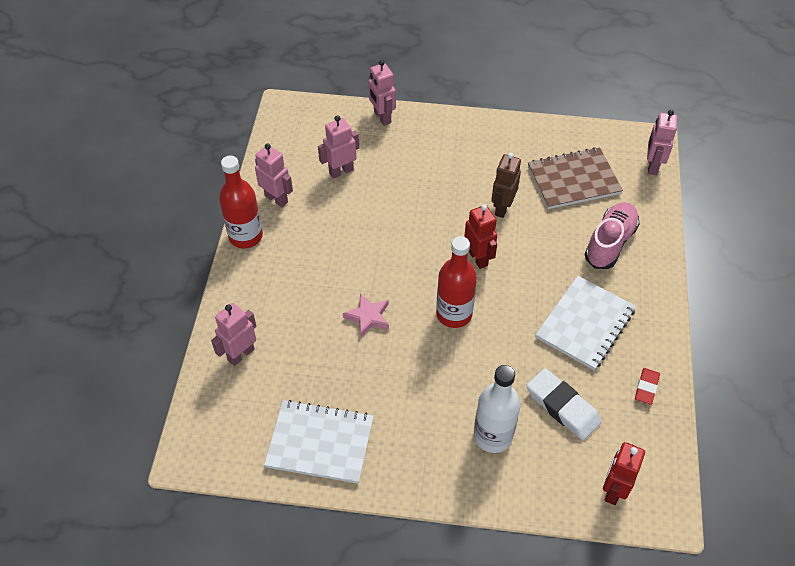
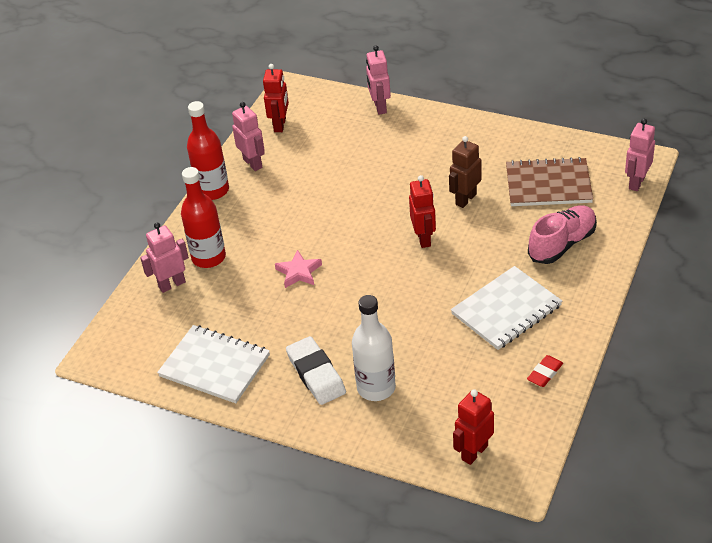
camera: 20 degrees right, 10 degrees down
(289, 151) = (280, 125): none -> red robot
(341, 171) = (322, 148): pink robot -> none
(454, 314) = (381, 282): red bottle -> red bottle (208, 257)
(562, 407) = (453, 375): white eraser -> white eraser (316, 374)

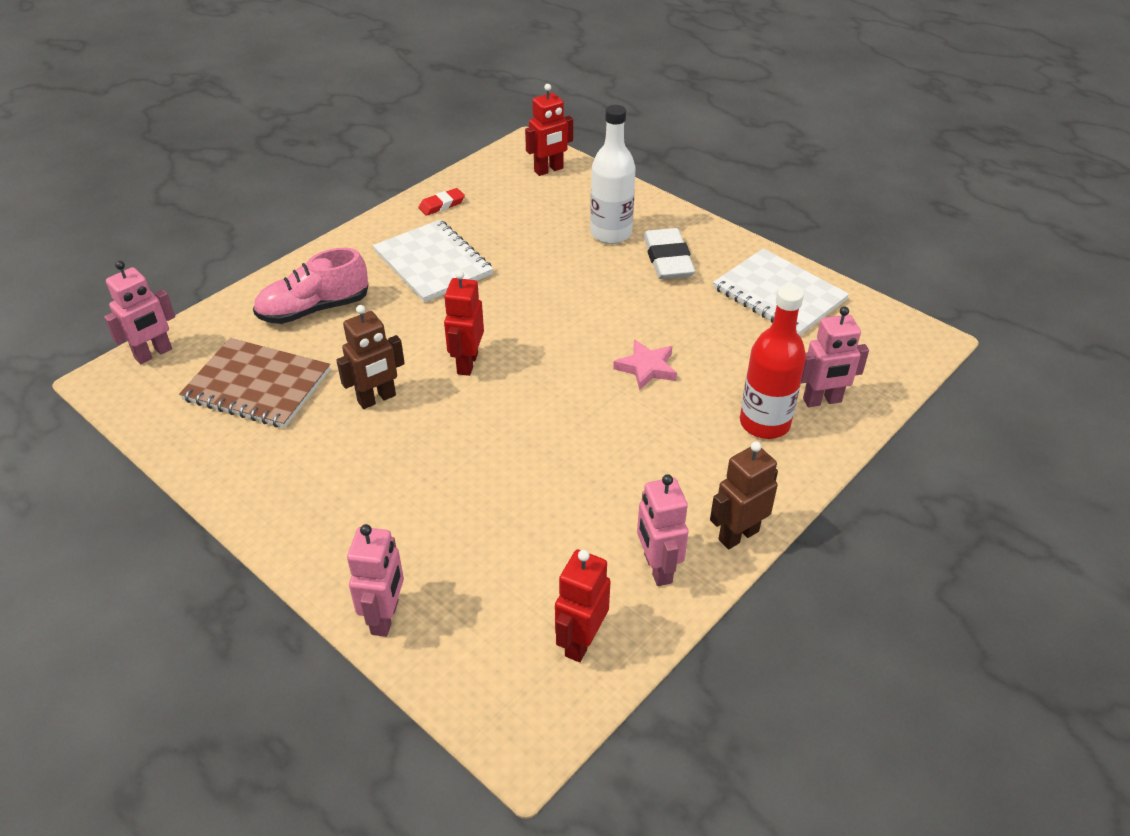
camera: 165 degrees left, 0 degrees up
(213, 190) = (738, 535): red bottle -> brown robot
(506, 310) = (433, 263): white notebook -> white notebook turned 75 degrees clockwise

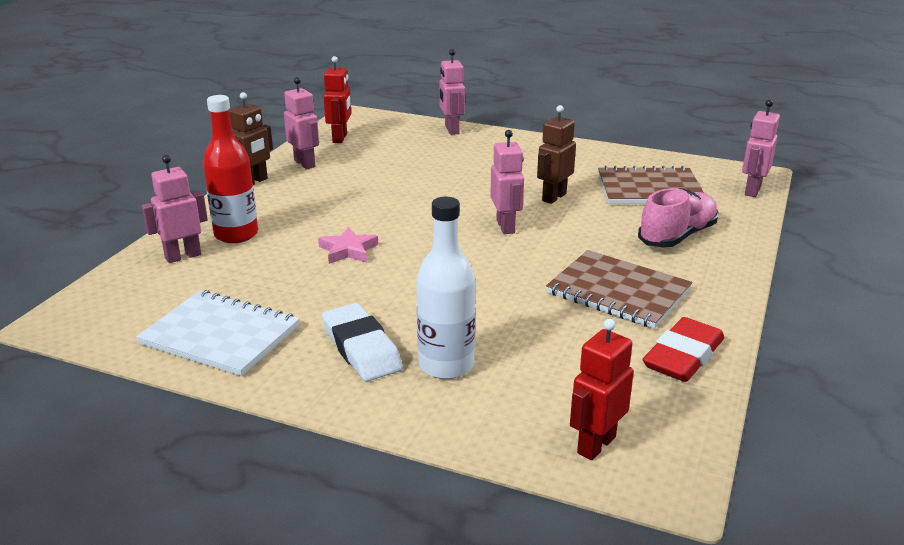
camera: 160 degrees right, 15 degrees down
(433, 263) = (618, 292): white notebook -> brown notebook
(442, 205) = (683, 356): red eraser -> red eraser, size x1.78
(467, 363) = (506, 227): red robot -> pink robot

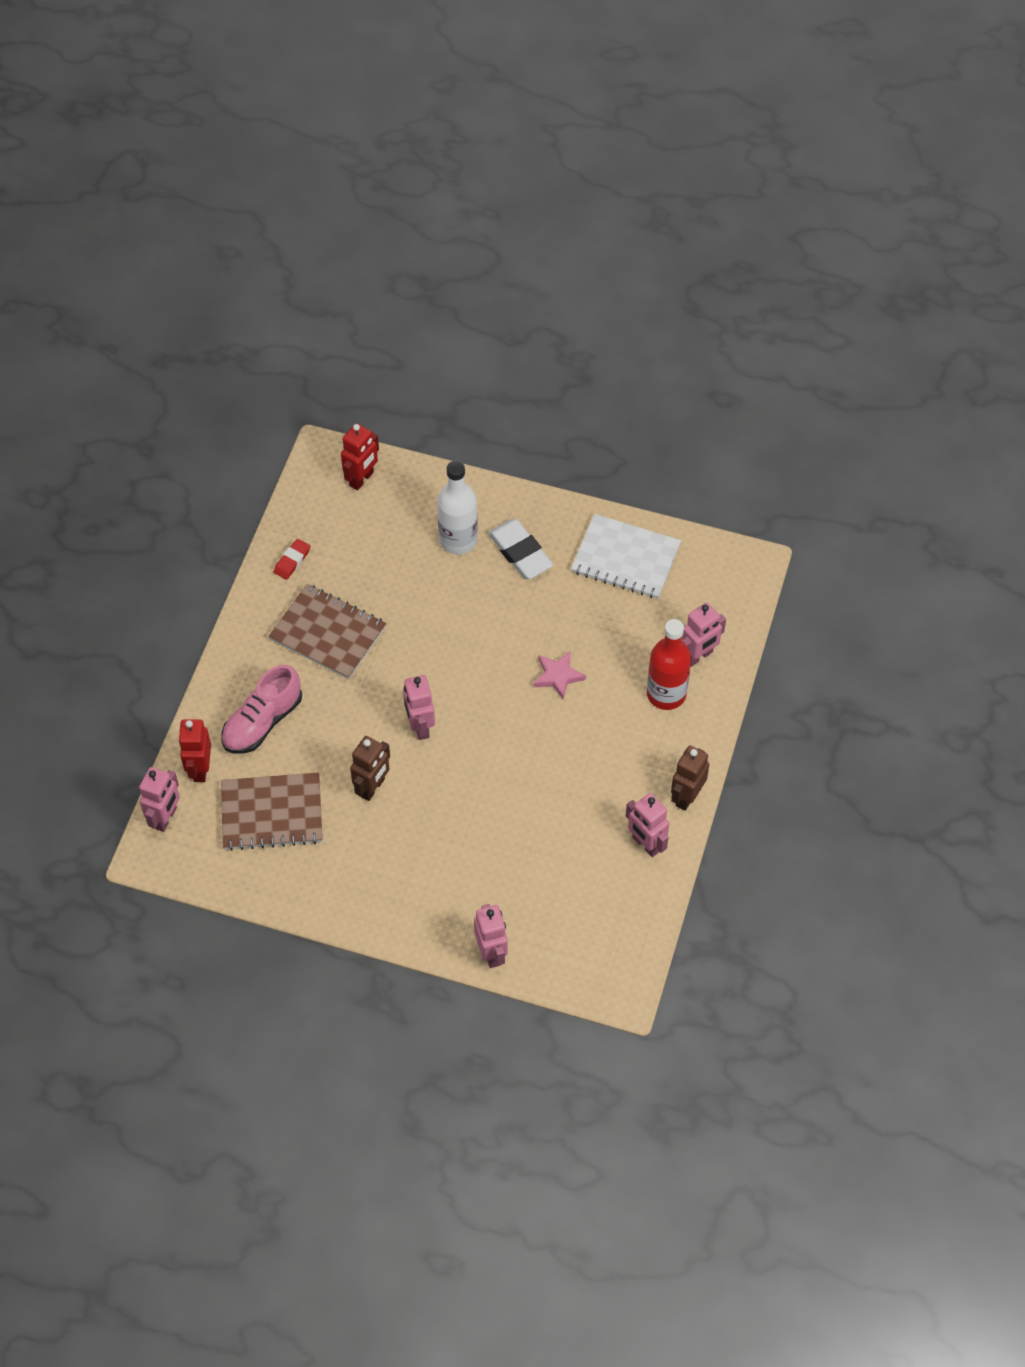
camera: 175 degrees right, 30 degrees up
(340, 138) = (623, 916): red robot -> red robot (200, 769)
(683, 356) = (292, 561): red eraser -> red eraser, size x0.56

